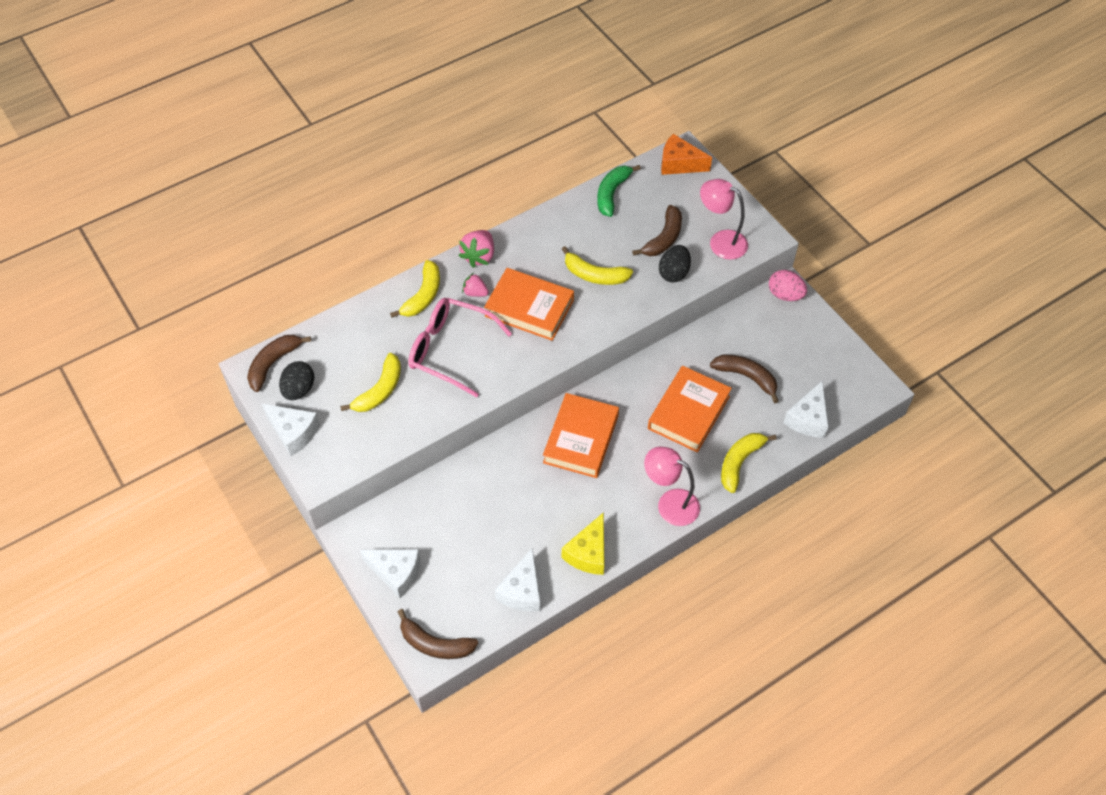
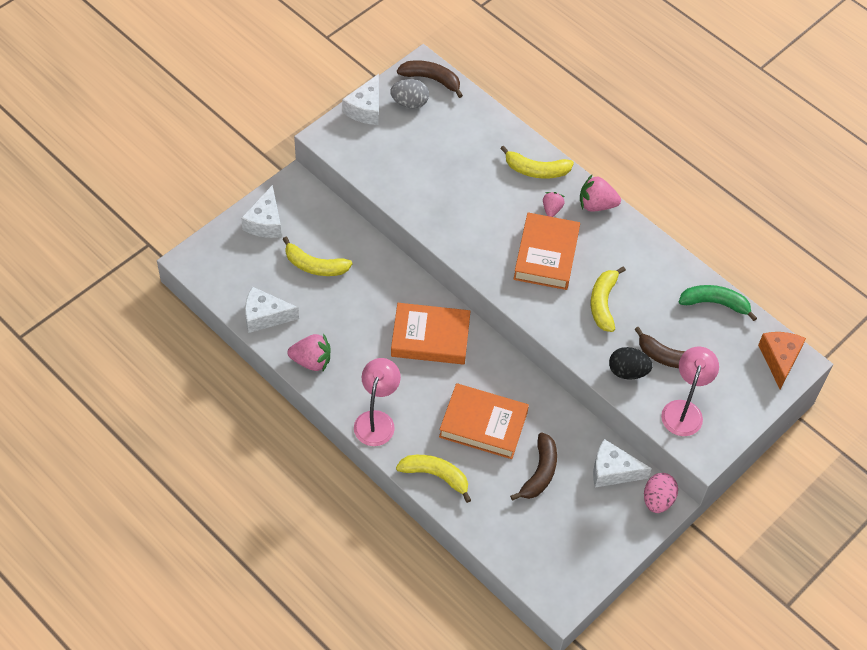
camera: 75 degrees right, 0 degrees up
(299, 389) = (409, 103): black egg -> grey egg
(380, 390) = (423, 159): yellow banana -> yellow banana (315, 266)
(435, 644) = (205, 262): brown banana -> none
(451, 350) = (480, 203): pink glasses -> none
(588, 553) = (311, 361): yellow cheese -> pink strawberry
(808, 418) = (503, 534): white cheese -> white cheese (613, 471)

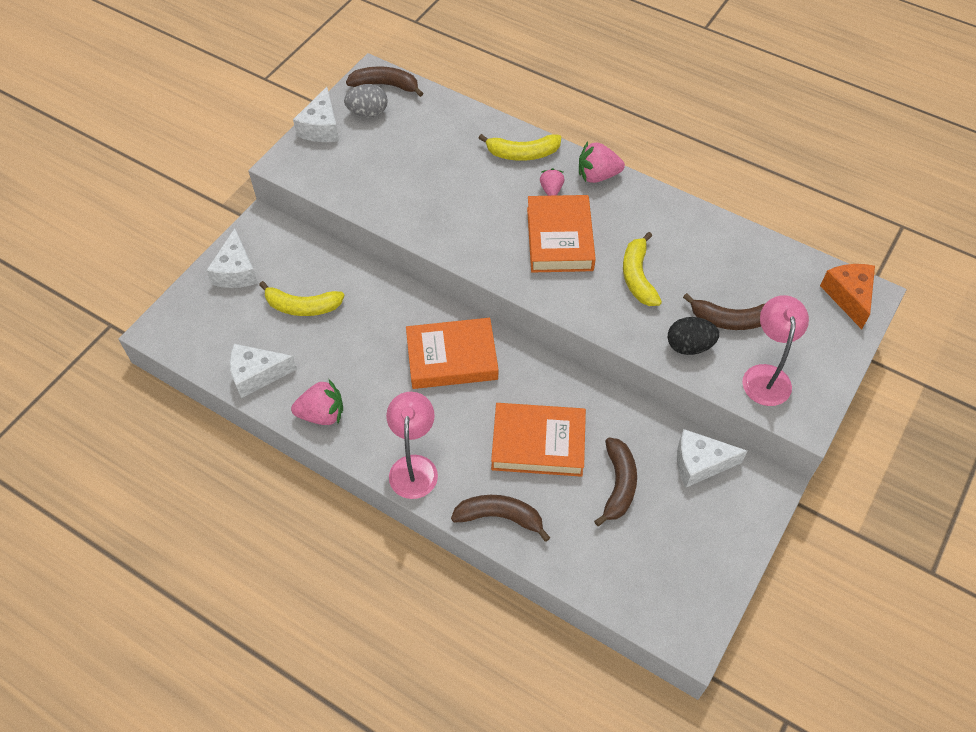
camera: 10 degrees left, 0 degrees up
(436, 476) = (500, 517): yellow banana -> brown banana
(657, 500) = (760, 485): pink egg -> none
(715, 303) = (758, 251): green banana -> none

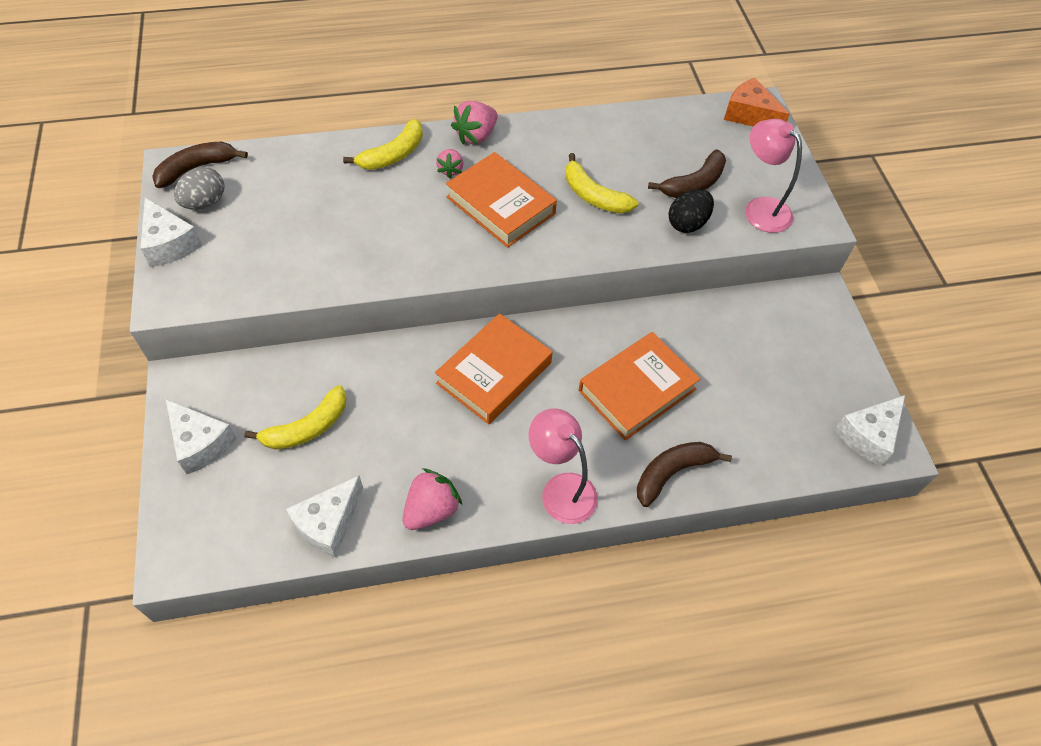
camera: 45 degrees left, 0 degrees up
(551, 190) = (450, 170): pink strawberry -> pink strawberry turned 135 degrees counterclockwise
(618, 485) = (727, 375): brown banana -> none
(700, 463) = (763, 314): white cheese -> white cheese (868, 435)

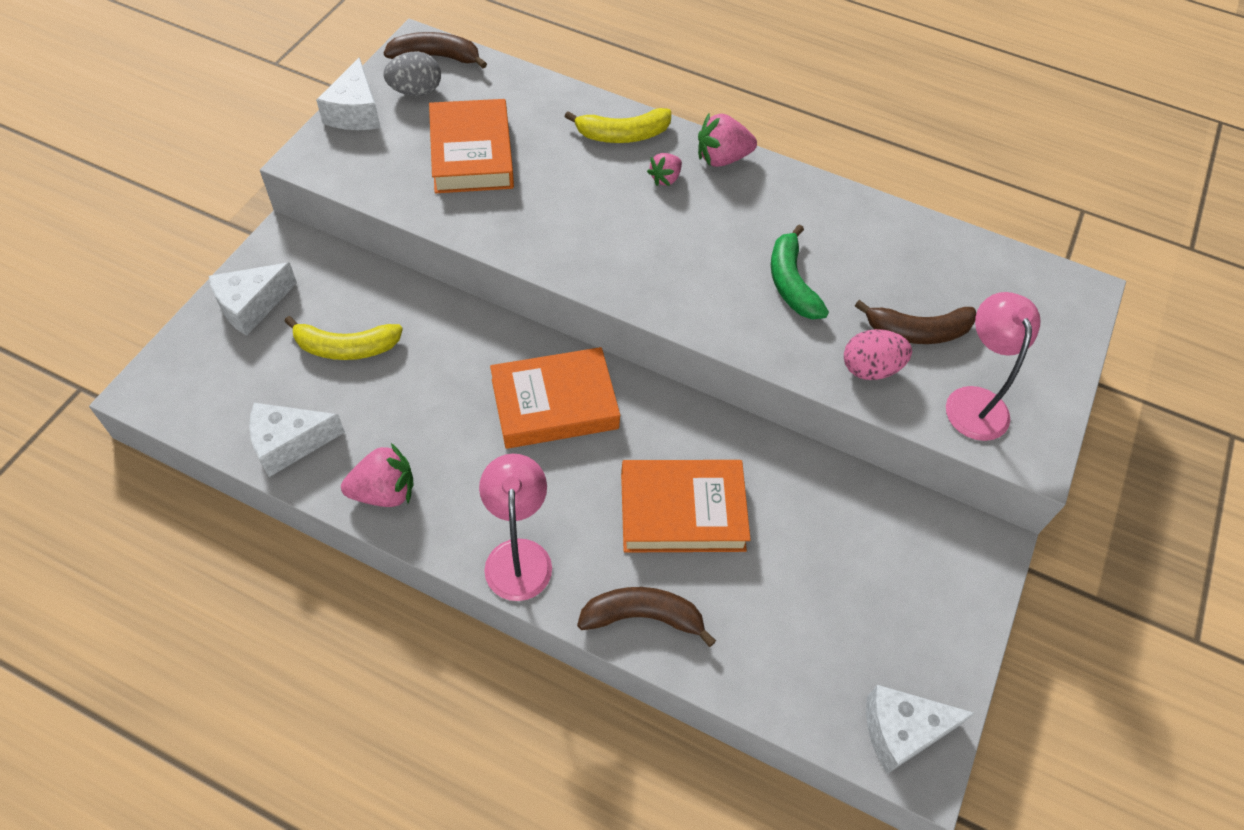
camera: 35 degrees right, 0 degrees up
(201, 443) = (251, 305): white cheese -> white cheese turned 60 degrees clockwise
(501, 205) = (684, 239): orange book -> orange book (472, 153)
(593, 196) = (791, 283): yellow banana -> green banana
(687, 223) = (870, 369): black egg -> pink egg
(749, 115) = (1058, 294): orange cheese -> none

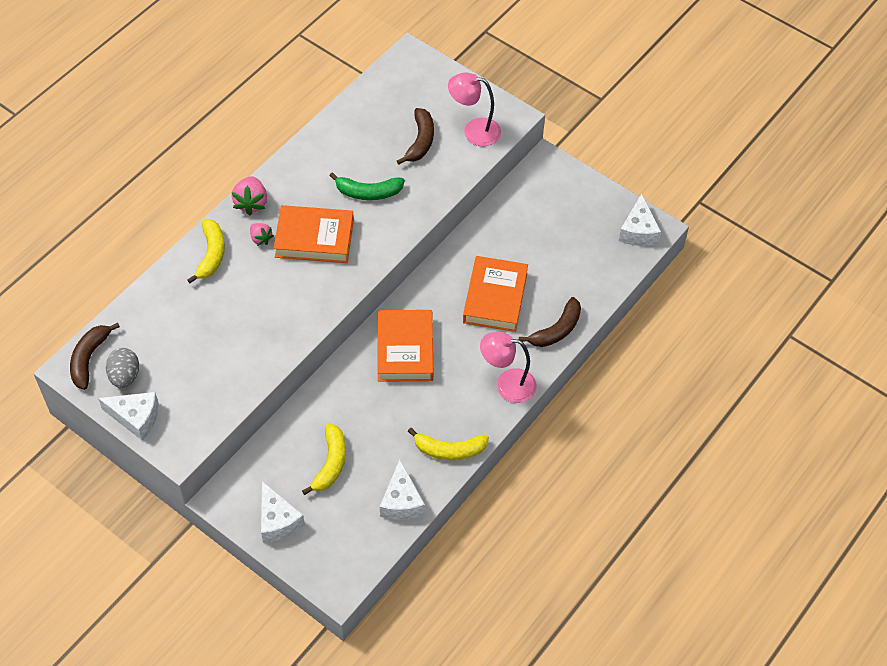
camera: 75 degrees left, 0 degrees up
(384, 492) = (449, 450): pink strawberry -> yellow banana
(472, 153) = (203, 348): orange book -> orange book (314, 238)
(643, 616) = (556, 330): brown banana -> brown banana turned 150 degrees counterclockwise
(870, 369) = (441, 171): pink egg -> none

